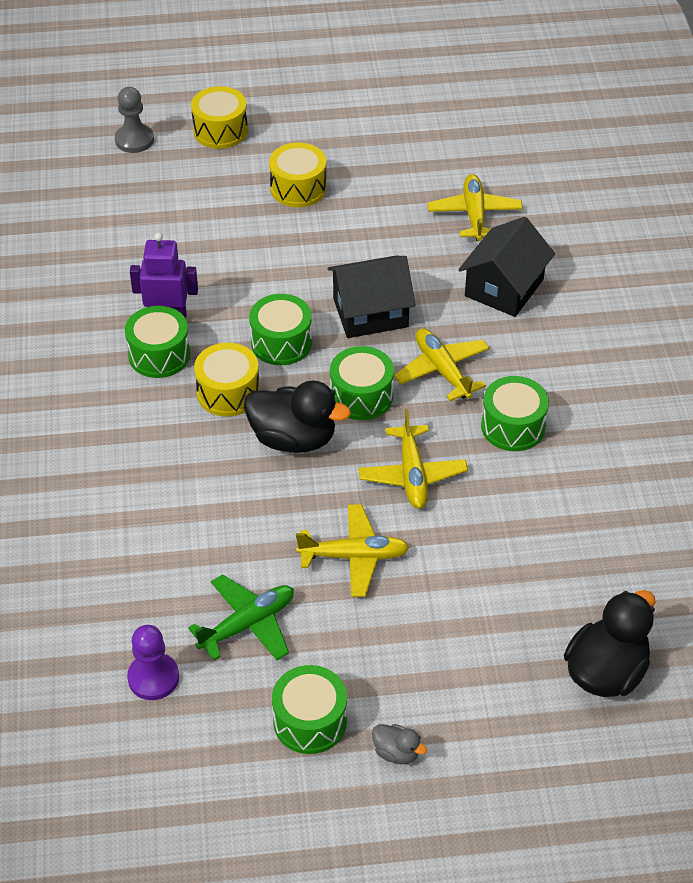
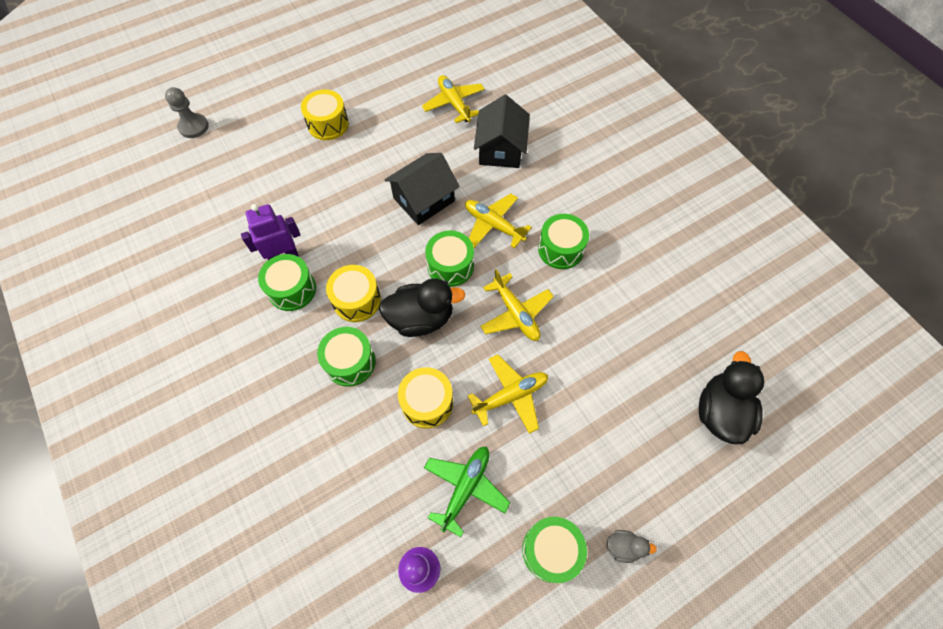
camera: 25 degrees left, 15 degrees up
(220, 131) = (252, 100): yellow drum -> yellow drum (427, 402)
(281, 342) = (375, 246): green drum -> green drum (350, 362)

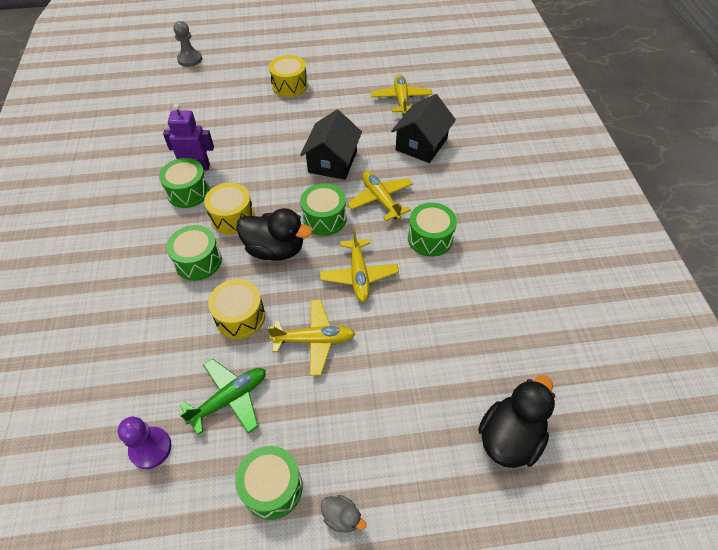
camera: 25 degrees right, 10 degrees down
(424, 200) = (332, 162): black house -> black house turned 60 degrees counterclockwise

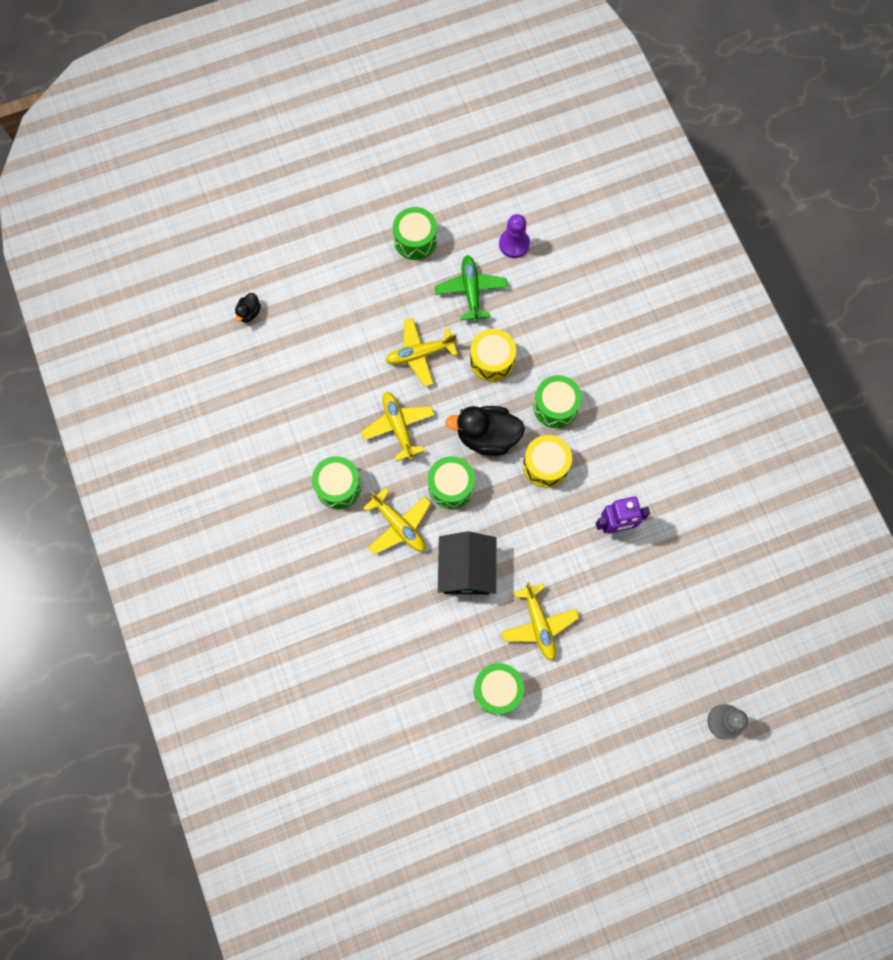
camera: 165 degrees right, 20 degrees up
(188, 192) = (607, 487): green drum -> green drum (497, 690)
(230, 399) = (471, 291): green plane -> green plane turned 135 degrees clockwise
(289, 85) = (564, 697): yellow drum -> none
(342, 517) = (361, 234): grey duck -> none
(401, 99) = (410, 704): yellow plane -> yellow plane (538, 624)
(421, 144) = (370, 623): black house -> none
(510, 437) = (249, 313): black duck -> black duck, size x0.48

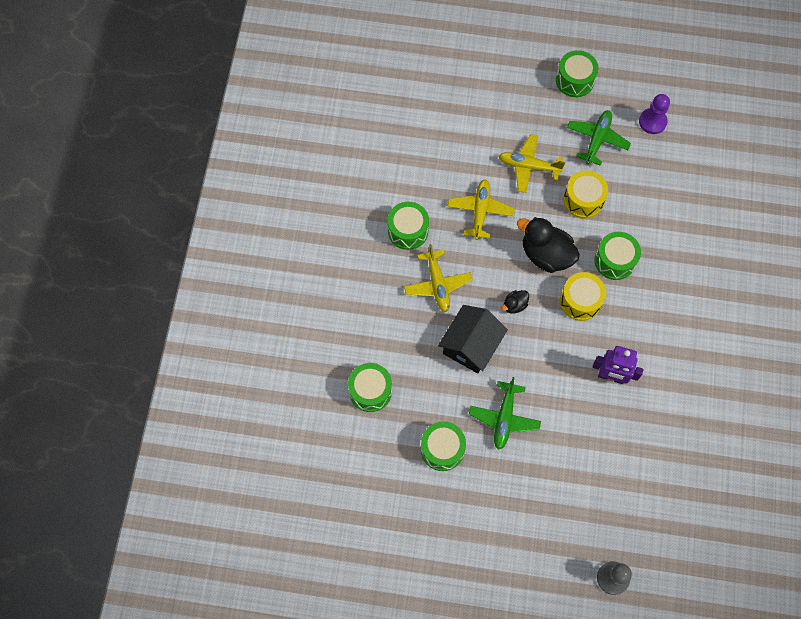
camera: 30 degrees right, 5 degrees down
(249, 313) = (414, 70): black duck -> black duck (514, 305)
(451, 486) = (495, 277): green drum -> green drum (370, 391)
(538, 624) = (504, 418): yellow plane -> green plane

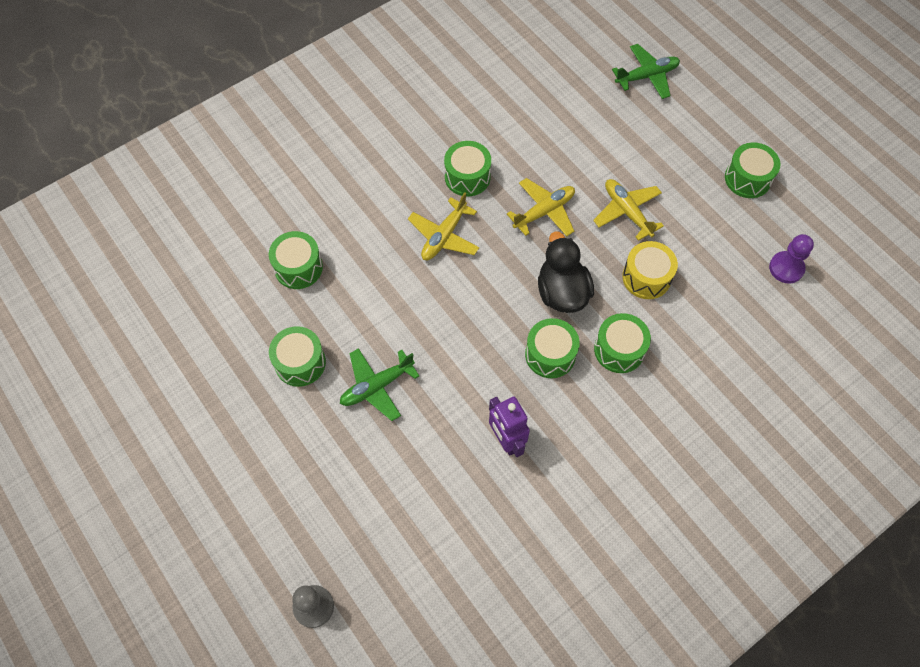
camera: 45 degrees right, 5 degrees down
(471, 345) = (416, 306): black house -> none
(514, 305) = (488, 307): black duck -> none
(580, 301) = (550, 354): yellow drum -> green drum
(597, 140) = (715, 241): green plane -> green plane (647, 76)

